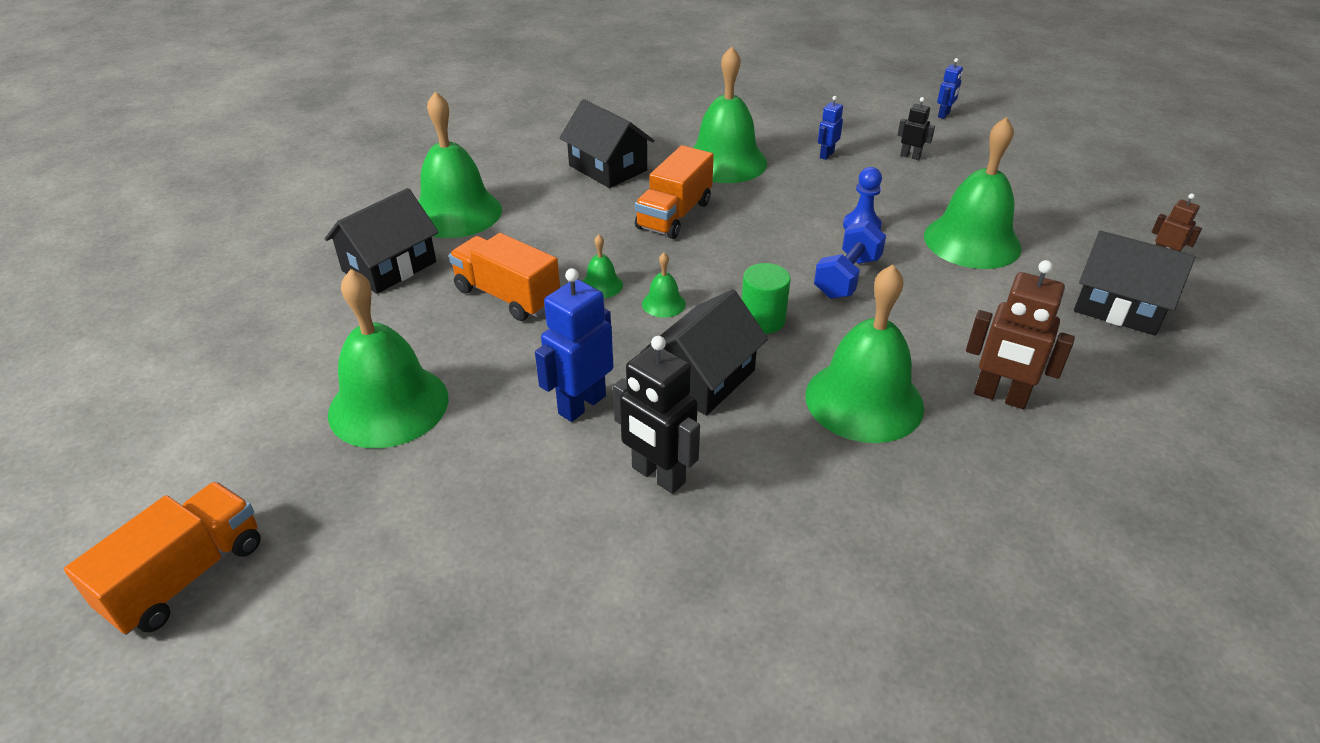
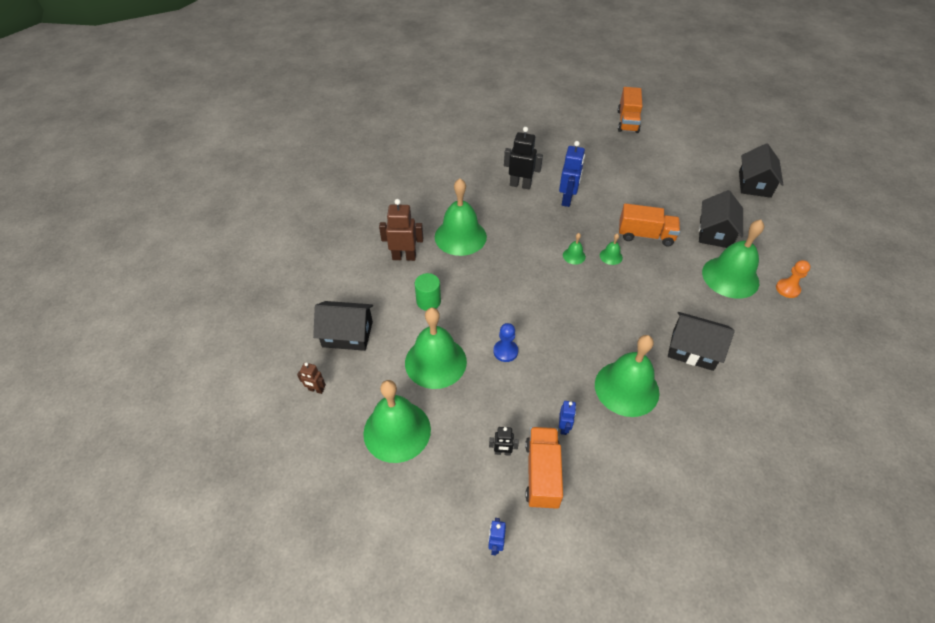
camera: 155 degrees right, 10 degrees up
(388, 405) = (634, 177): green bell -> green bell (397, 431)
(403, 182) = (787, 289): none -> orange pawn
(674, 215) = (617, 319): orange truck -> orange truck (542, 474)
(703, 378) = (530, 225): black house -> black house (754, 184)
(762, 320) = (523, 262): green cylinder -> green cylinder (428, 301)
(847, 277) = (496, 304): blue dumbbell -> none

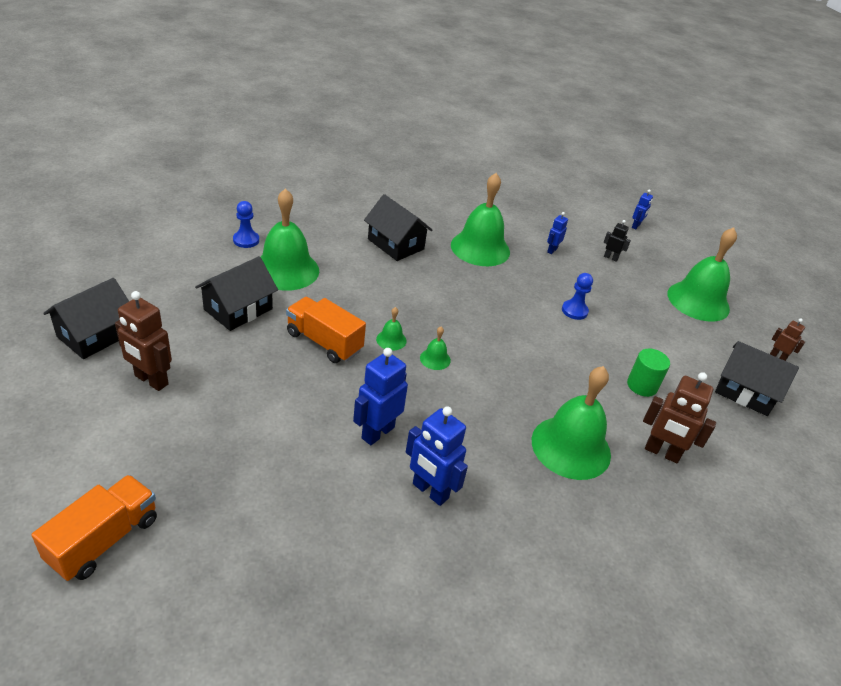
camera: 160 degrees left, 10 degrees down
(435, 362) = (649, 331): green bell -> none
(520, 185) = (430, 491): black robot -> blue robot
(542, 474) = (585, 238): orange truck -> none
(696, 176) = (151, 380): none -> brown robot
(787, 289) = (246, 240): orange pawn -> blue pawn

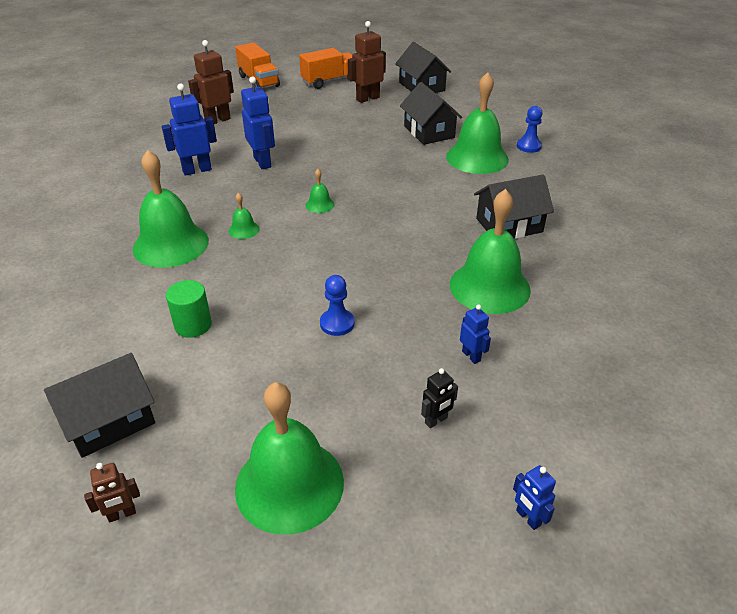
camera: 120 degrees right, 0 degrees up
(324, 342) = (371, 159): orange truck -> orange truck (329, 81)
(391, 340) = (357, 189): green bell -> green bell (244, 229)
(662, 452) = (113, 297): brown robot -> brown robot (217, 120)

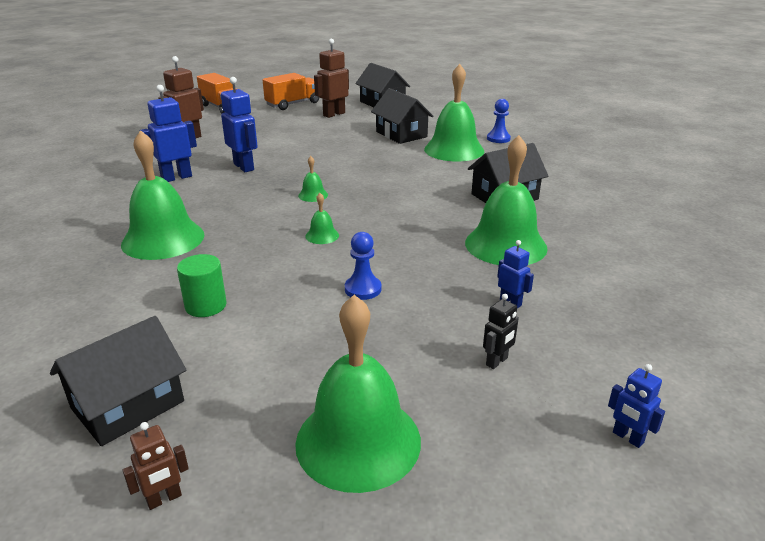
camera: 10 degrees left, 10 degrees down
(244, 229) = (239, 221): green bell -> green bell (322, 235)

